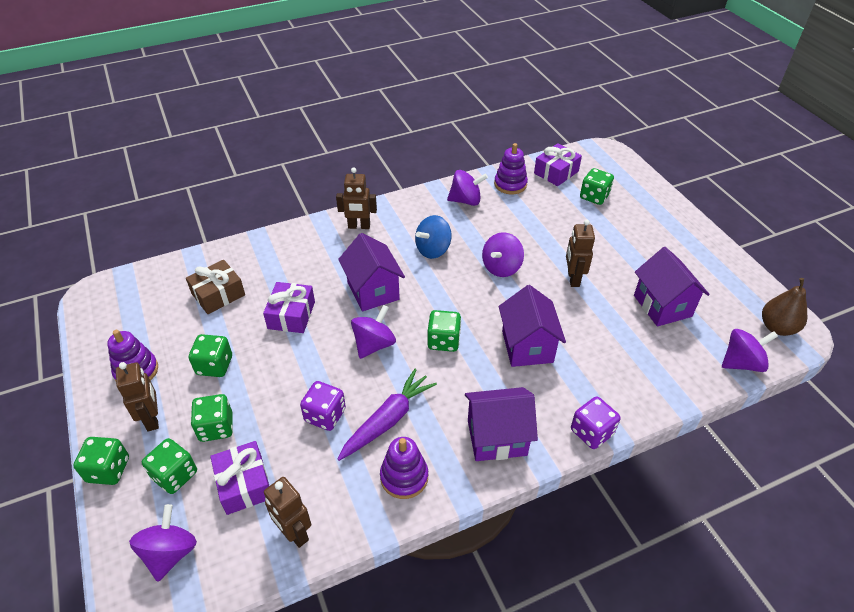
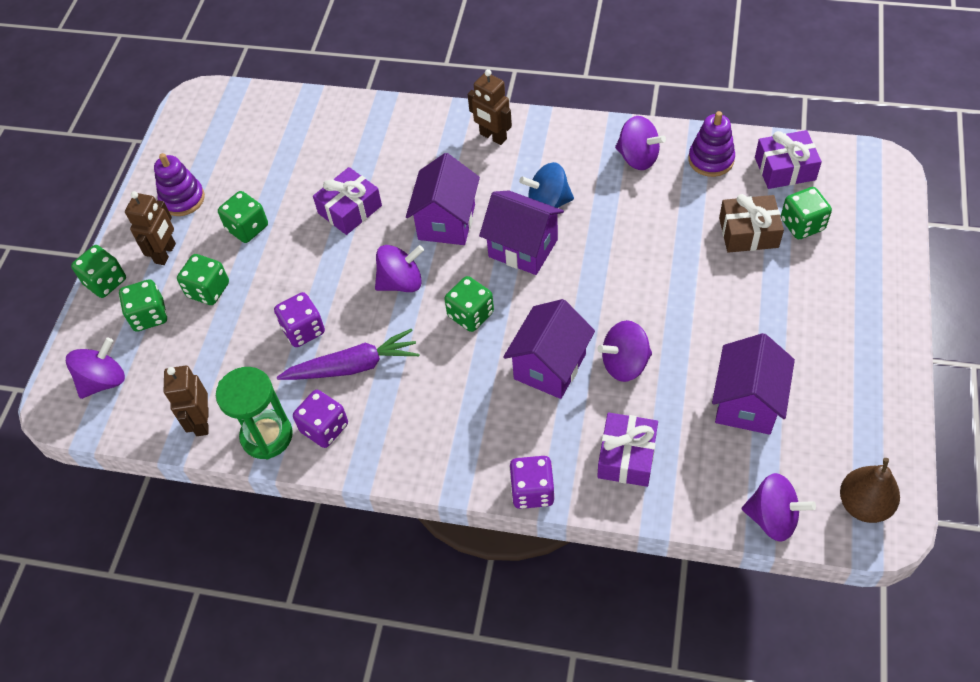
camera: 40 degrees right, 10 degrees up
(218, 294) = (301, 152): brown gift -> brown gift (748, 232)
(244, 484) = (194, 355): purple gift -> purple gift (626, 456)
(361, 511) = (267, 436): none -> green hourglass
(404, 477) = (324, 428): purple stacking toy -> purple dice
(497, 437) = (436, 441): purple house -> purple house (523, 248)
(501, 267) = (604, 262): purple spinning top -> purple spinning top (625, 363)
(573, 278) = (673, 316): brown robot -> none

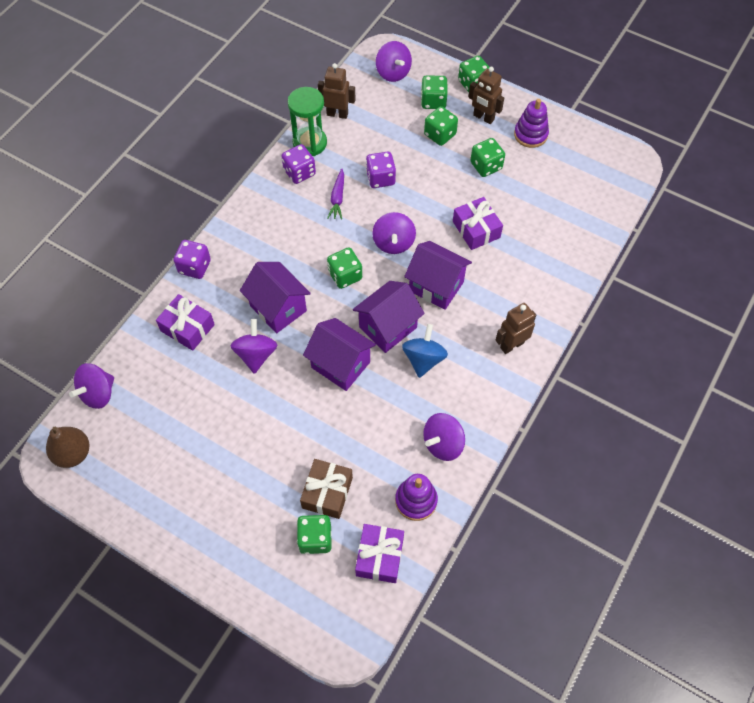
camera: 105 degrees right, 5 degrees up
(353, 366) = (337, 198): purple carrot -> purple carrot, size x0.63
(747, 403) = (184, 418): purple house -> purple house (340, 365)

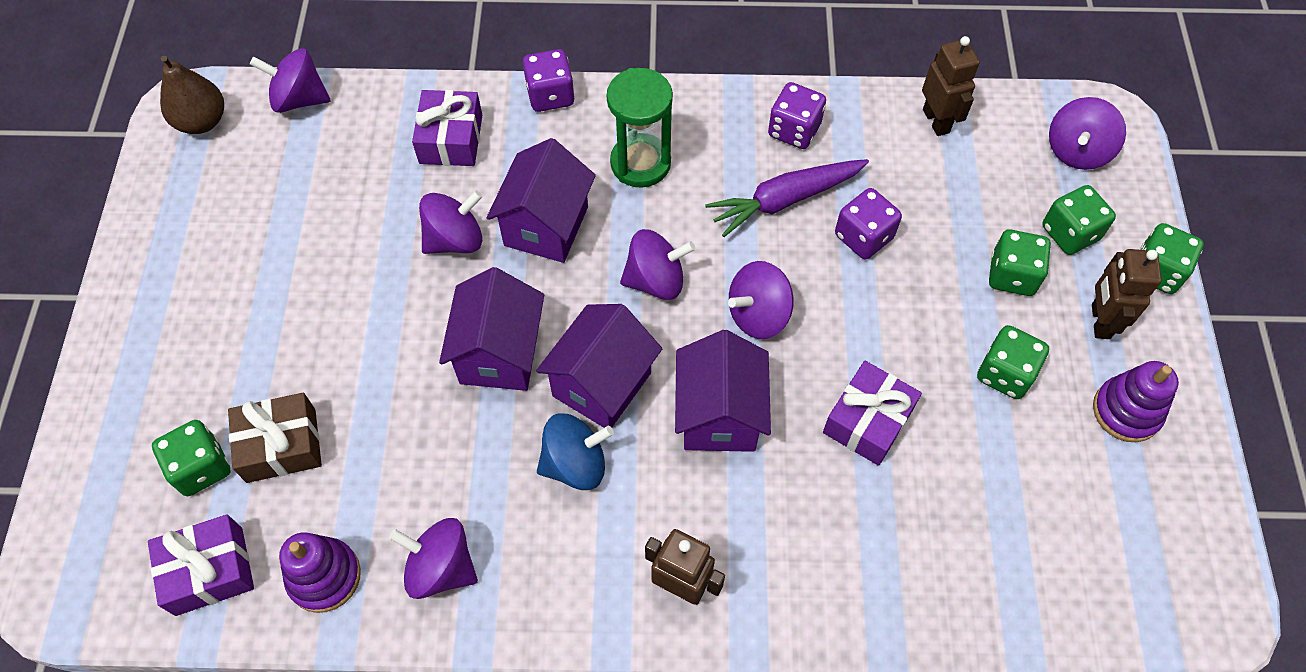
camera: 60 degrees right, 0 degrees up
(310, 143) = (855, 115): green hourglass -> green hourglass (640, 163)
(337, 198) = (785, 200): purple carrot -> purple carrot, size x1.60
(345, 275) = (655, 280): green dice -> purple spinning top
(388, 327) = (602, 384): purple house -> purple house turned 75 degrees counterclockwise

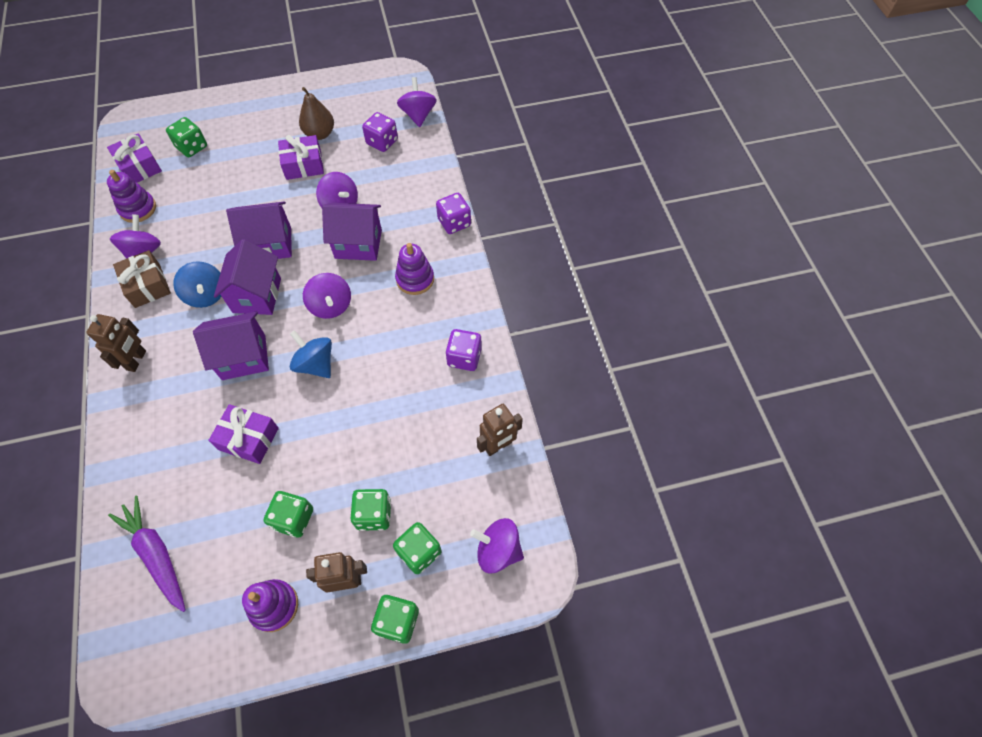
camera: 75 degrees right, 0 degrees up
(202, 121) = (392, 83): brown pear -> brown pear (320, 134)
(281, 445) = (206, 172): brown gift -> brown gift (147, 285)
(451, 139) = (409, 185): purple gift -> purple gift (303, 165)
(602, 384) = (257, 295): purple house -> purple house turned 75 degrees clockwise
(640, 163) = (415, 279): green hourglass -> purple stacking toy
(758, 315) = (316, 364): purple spinning top -> blue spinning top
(785, 200) = (405, 363): purple carrot -> purple carrot (157, 555)
(863, 237) = (386, 414): purple dice -> purple dice (382, 142)

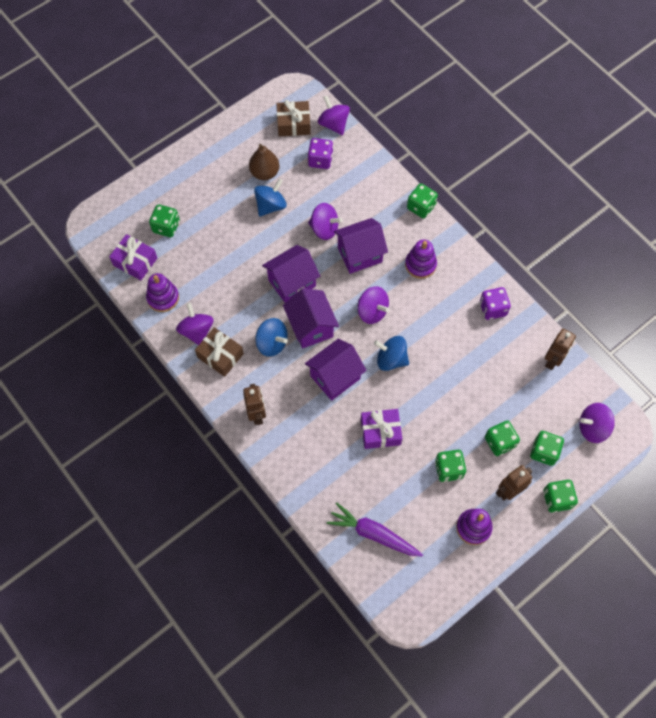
camera: 25 degrees left, 5 degrees up
(303, 165) = (271, 205): purple gift -> blue spinning top
(379, 102) = (293, 124): none -> brown gift
(454, 222) = (421, 207): purple dice -> green dice

